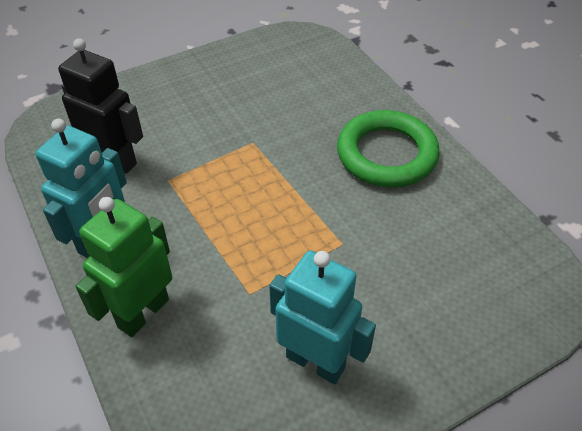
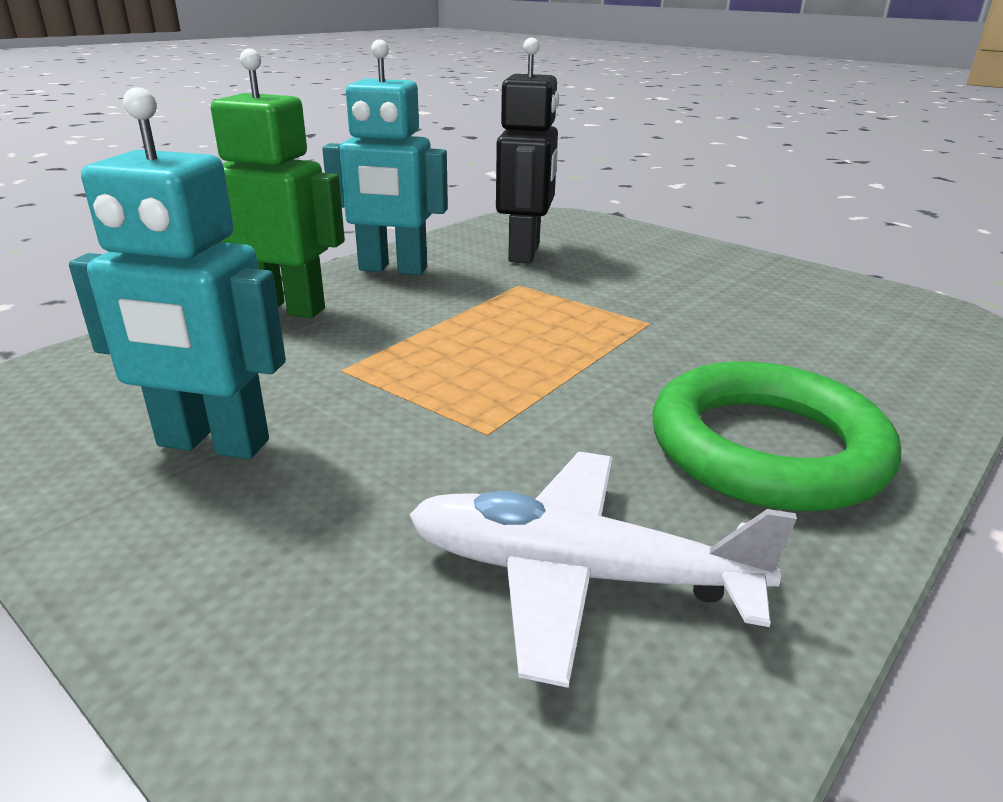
camera: 70 degrees right, 20 degrees down
(315, 362) = (212, 444): turquoise robot -> turquoise robot turned 90 degrees clockwise
(449, 242) = (579, 574): none -> white plane

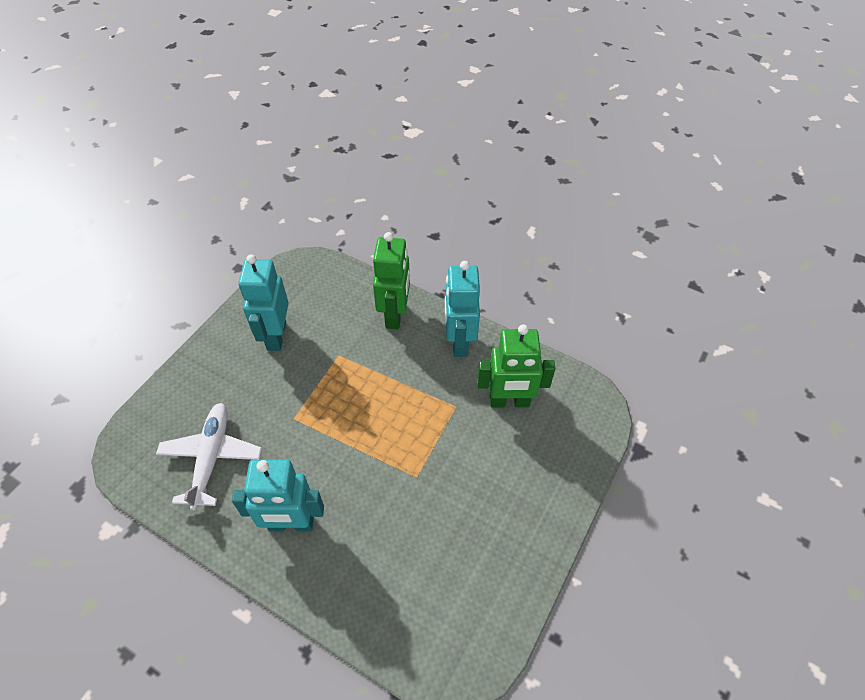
camera: 80 degrees right, 25 degrees up
(525, 253) = (509, 402): black robot -> green robot
(766, 448) = (291, 524): green ring -> turquoise robot

